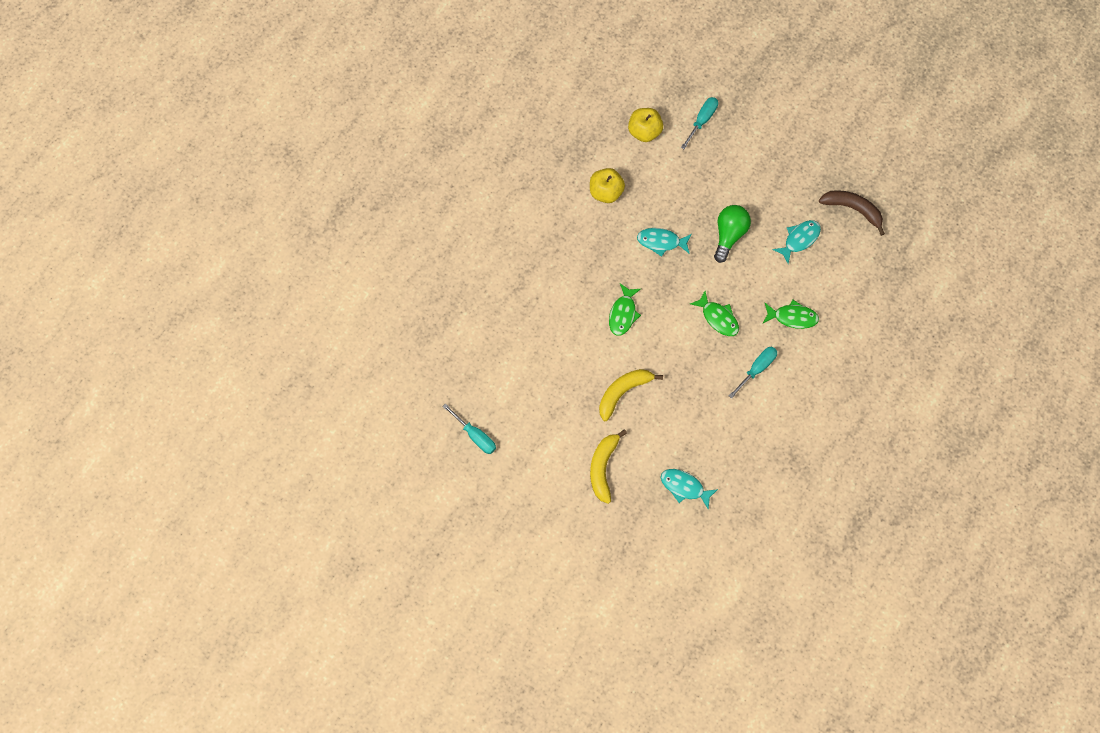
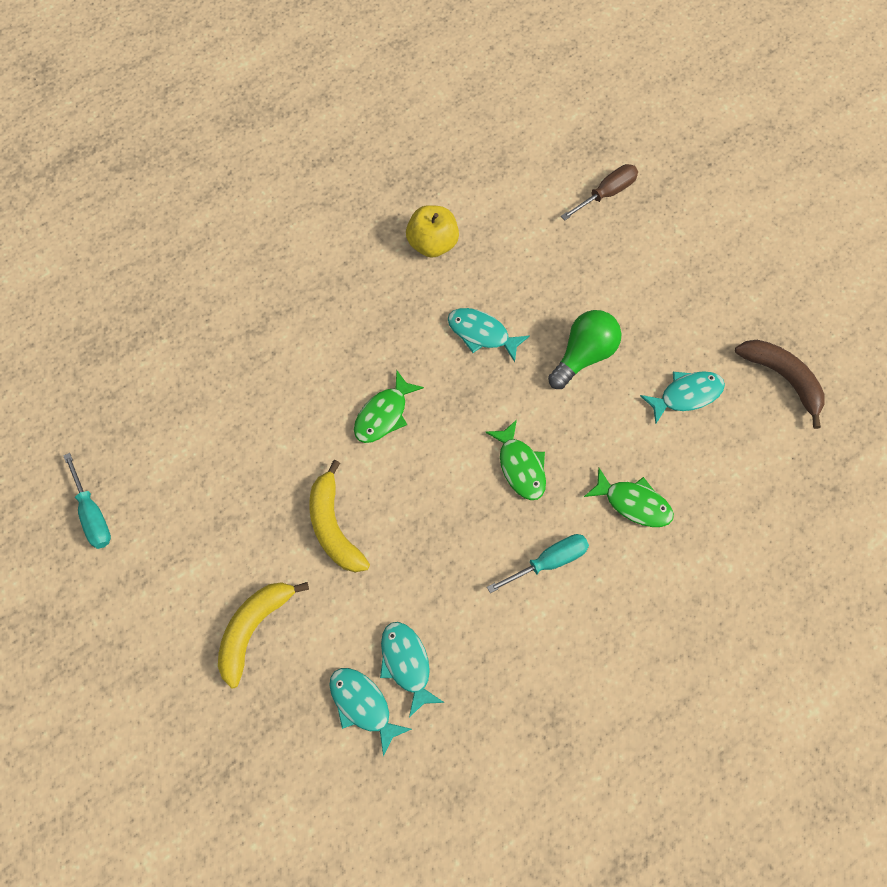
camera: 20 degrees right, 5 degrees down
(623, 392) = (333, 527): yellow banana -> yellow banana turned 90 degrees counterclockwise
(644, 131) = (520, 183): yellow apple -> none
(699, 455) = (406, 664): none -> turquoise fish
(702, 121) = (606, 194): turquoise screwdriver -> brown screwdriver

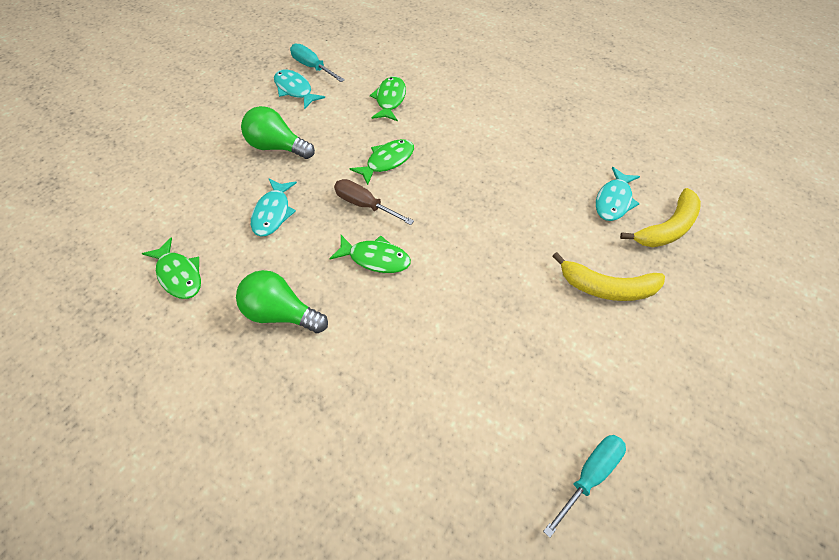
camera: 110 degrees left, 10 degrees down
(333, 527) = (493, 261): yellow banana -> yellow banana (667, 228)
(354, 318) = (280, 313): none -> green light bulb
(406, 664) = (570, 185): turquoise fish -> none
(432, 244) = (179, 275): yellow apple -> green fish
(548, 562) = (454, 131): turquoise screwdriver -> turquoise screwdriver (312, 67)
(606, 194) = (107, 166): brown screwdriver -> brown screwdriver (365, 205)
(783, 379) = (267, 50): brown banana -> none

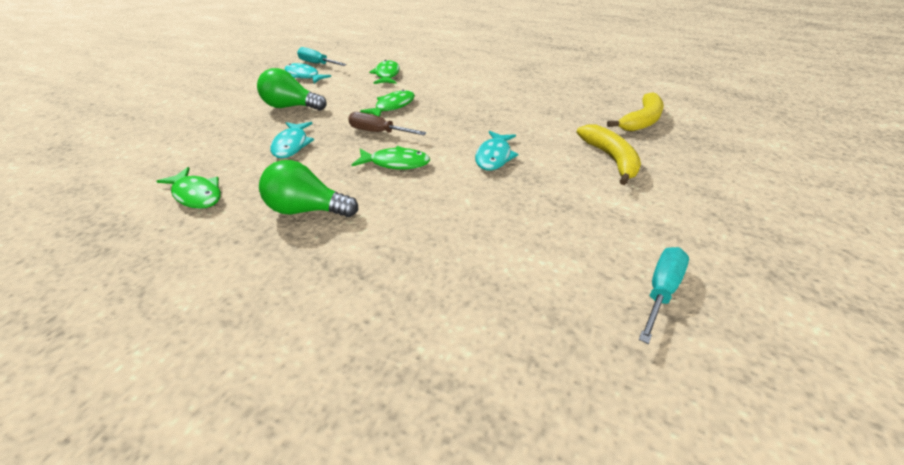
camera: 10 degrees left, 15 degrees down
(607, 287) = (610, 159): yellow banana -> yellow banana turned 105 degrees counterclockwise
(614, 200) = (591, 110): turquoise fish -> turquoise fish (494, 156)

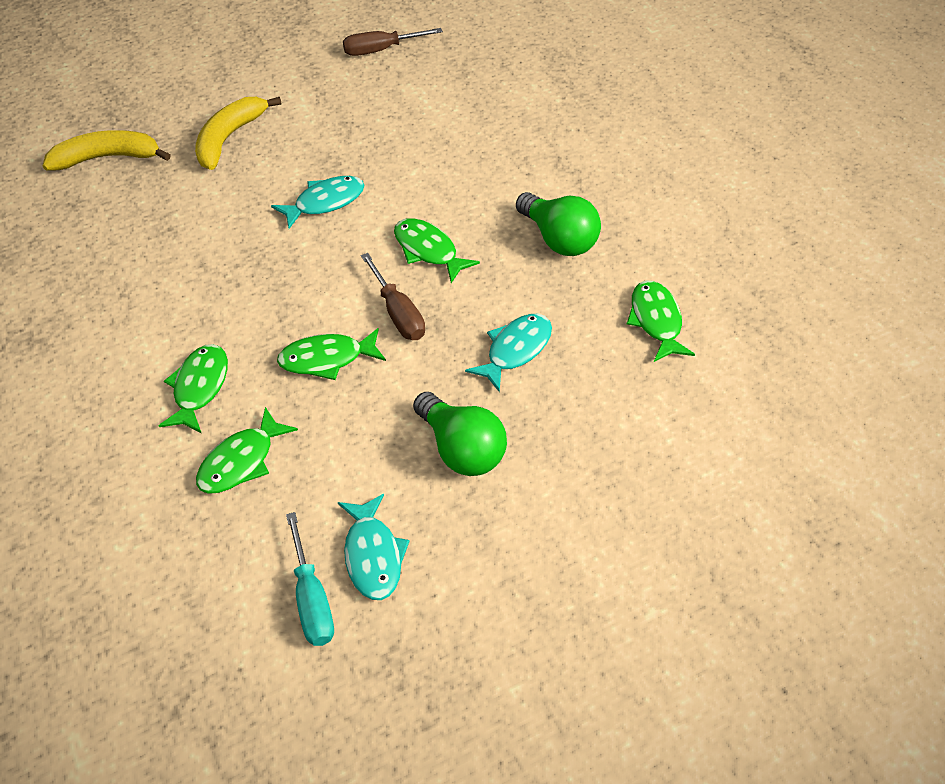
camera: 140 degrees left, 10 degrees up
(435, 82) = (199, 387): none -> green fish
(660, 291) = (381, 50): turquoise screwdriver -> brown screwdriver

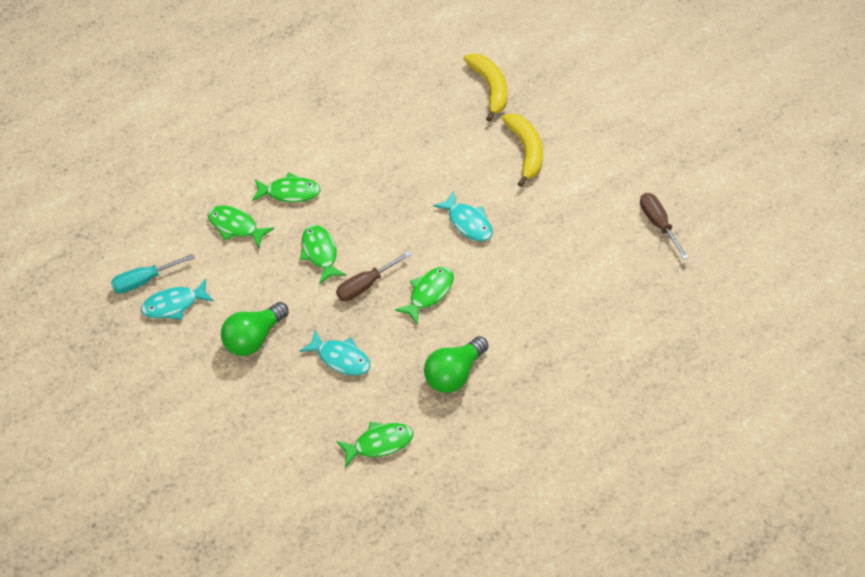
camera: 85 degrees right, 5 degrees up
(229, 138) = (526, 151): yellow banana -> yellow banana turned 60 degrees clockwise

